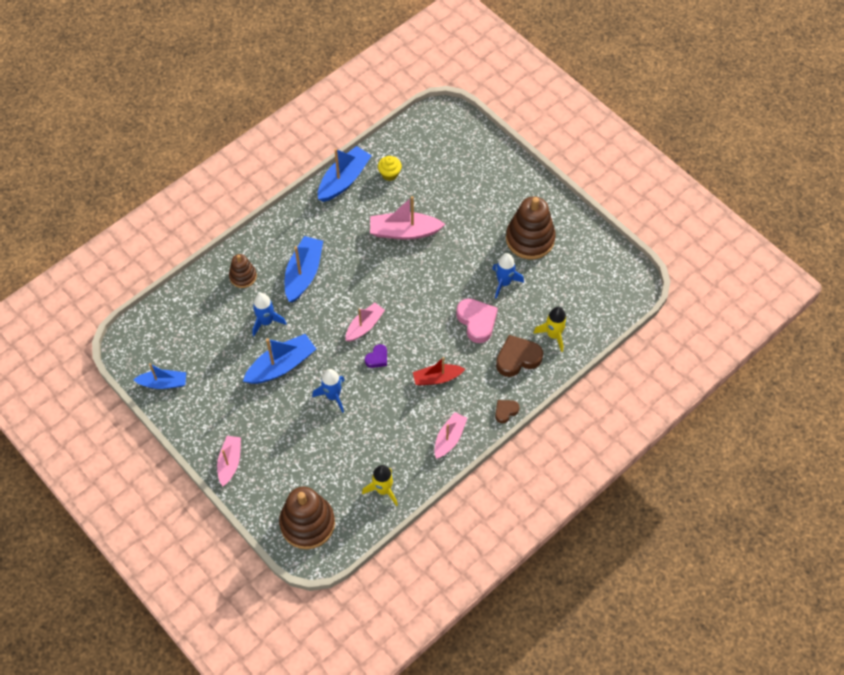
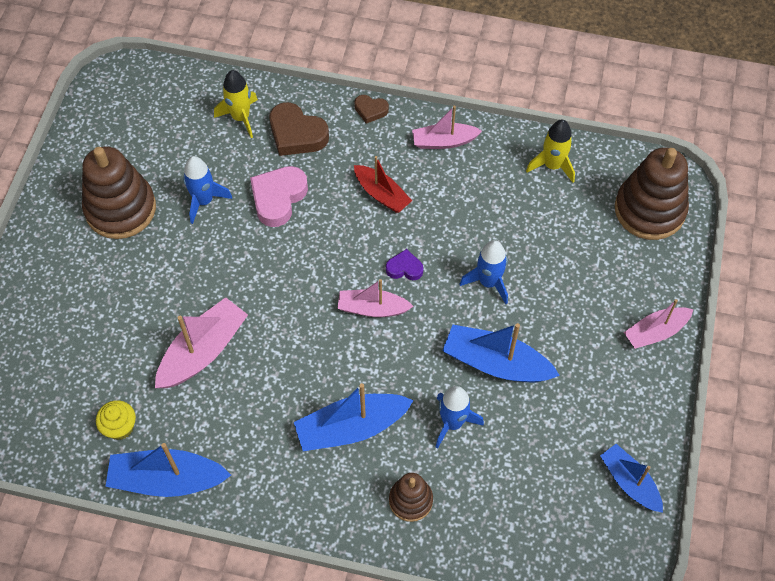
camera: 125 degrees left, 0 degrees up
(404, 231) = (203, 351): pink boat -> pink boat turned 105 degrees counterclockwise

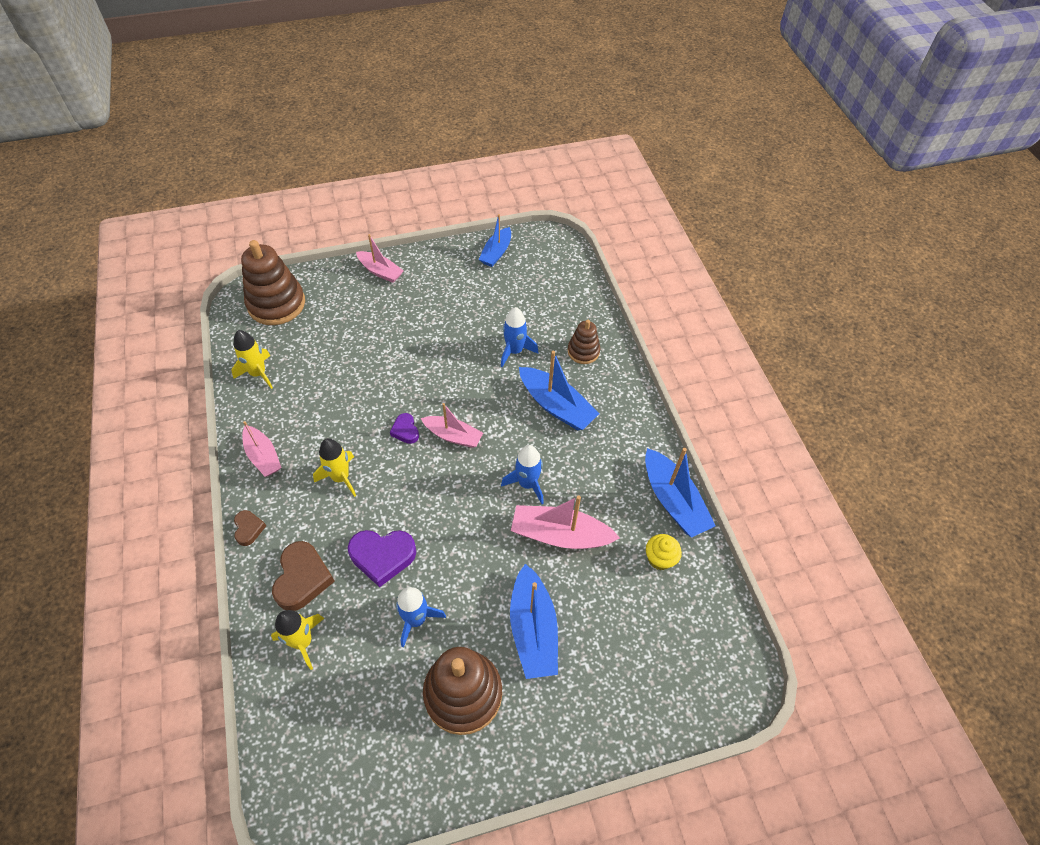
camera: 120 degrees left, 5 degrees down
(278, 198) = (382, 557): pink heart -> purple heart
(372, 308) = (453, 436): pink boat -> pink boat turned 45 degrees counterclockwise
(382, 194) = (341, 478): red boat -> yellow rocket
(488, 282) = (390, 373): blue rocket -> blue rocket (527, 484)
(496, 363) = (454, 345): blue boat -> blue boat (533, 629)

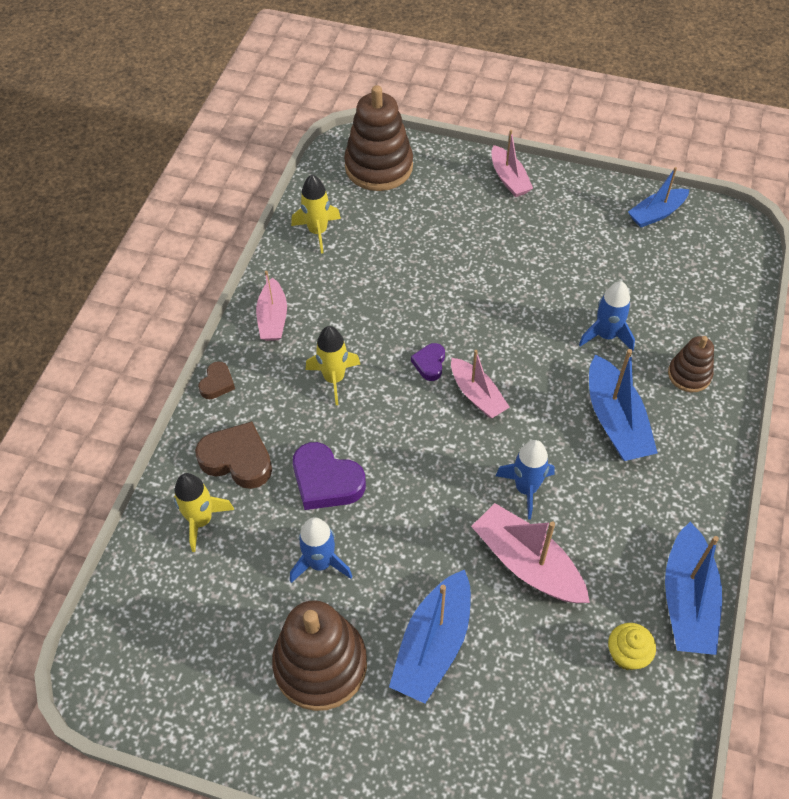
camera: 35 degrees right, 0 degrees up
(302, 578) = (237, 459): brown heart -> brown heart turned 105 degrees counterclockwise

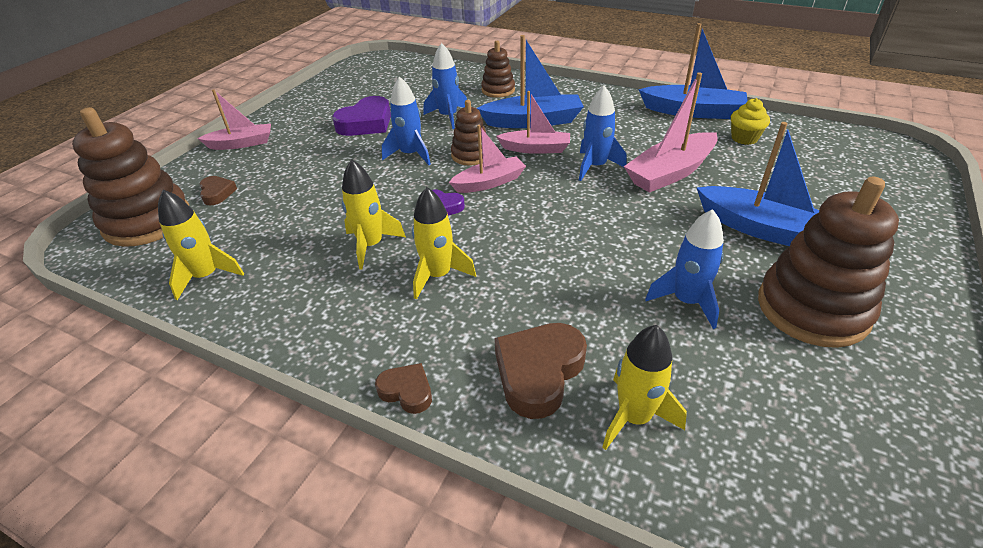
camera: 80 degrees left, 15 degrees down
(273, 318) = (322, 326): pink boat -> pink boat (536, 149)
(326, 481) = (579, 290): purple heart -> purple heart (366, 123)
(366, 324) = (371, 245): none -> yellow rocket
(424, 194) = (217, 193): none -> brown heart
(516, 319) = (411, 155): none -> blue rocket
(526, 371) = (471, 155): none -> brown stacking toy
(656, 214) = (337, 85): blue boat -> none

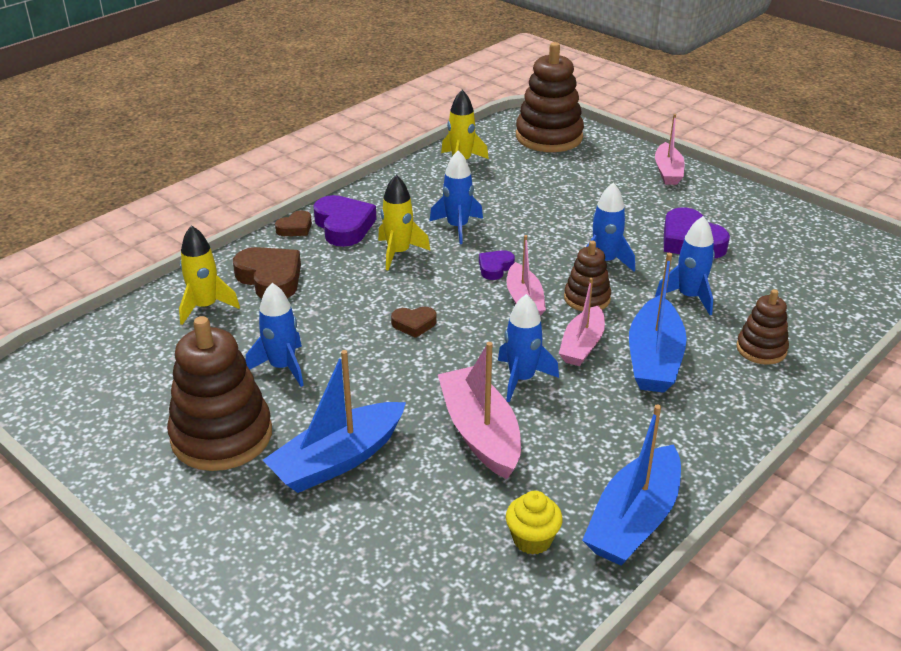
camera: 105 degrees right, 5 degrees down
(217, 193) = (577, 162): brown heart -> brown heart (414, 324)
(371, 245) = (457, 227): yellow rocket -> blue rocket
(390, 340) = (344, 226): none -> purple heart

